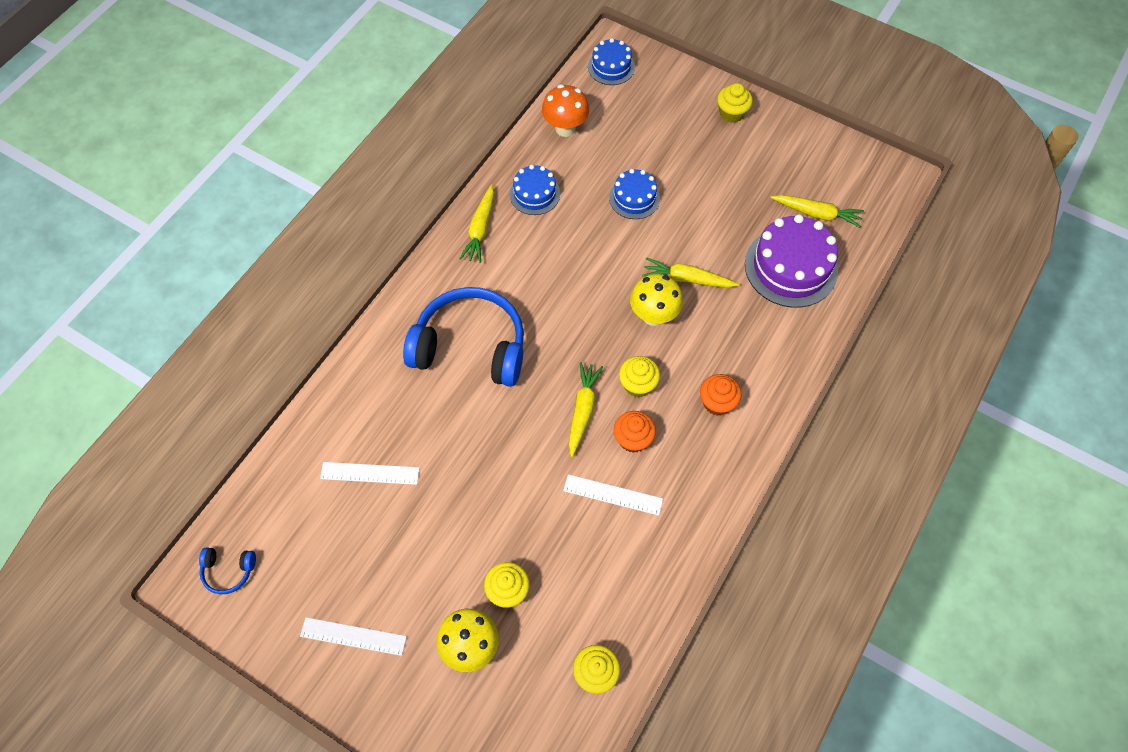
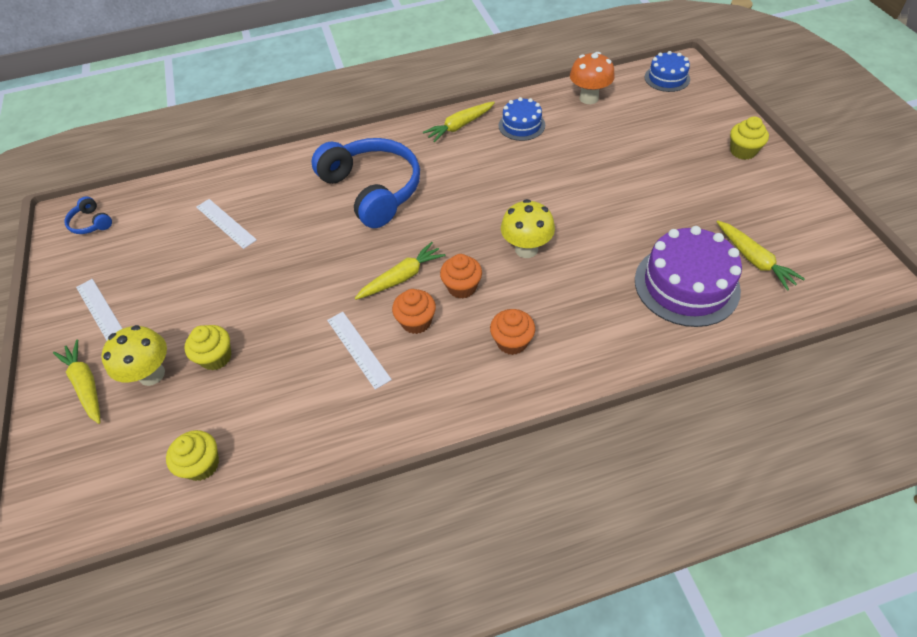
camera: 45 degrees right, 10 degrees down
(634, 198) = (596, 165): blue cake -> none
(637, 384) = (462, 287): yellow cupcake -> orange cupcake
(687, 279) = (581, 240): yellow carrot -> yellow carrot (86, 385)

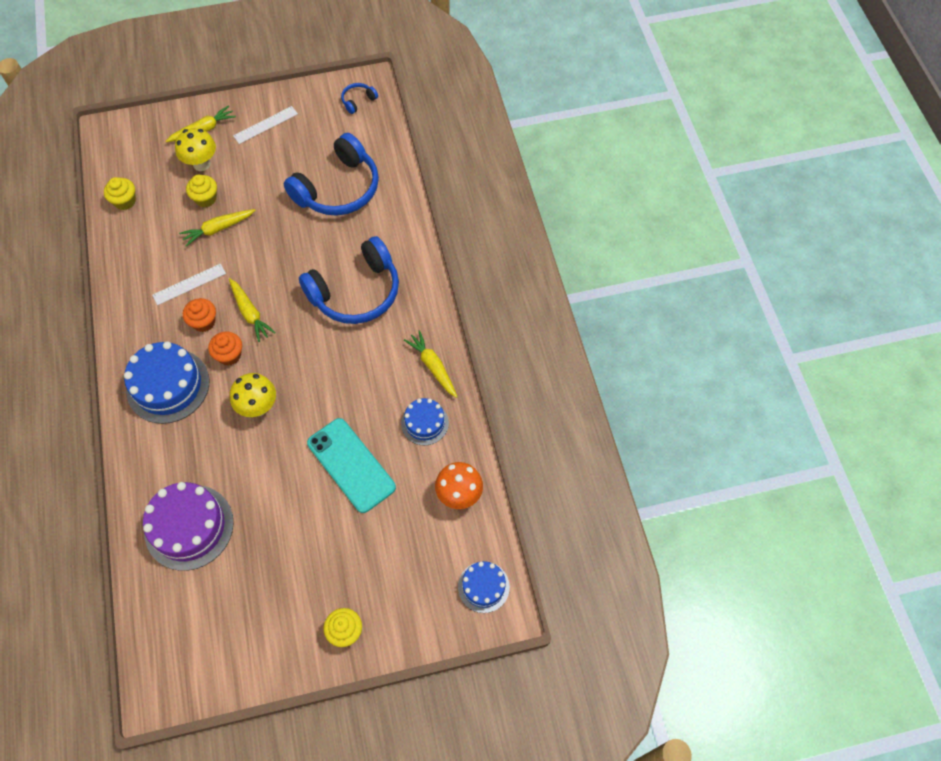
camera: 90 degrees right, 10 degrees up
(225, 223) = (338, 189): white ruler -> blue headphones
(512, 342) = (168, 385): orange cupcake -> blue cake
(577, 168) = (351, 465): none -> turquoise phone
(754, 260) = (201, 593): yellow carrot -> yellow carrot (218, 229)

